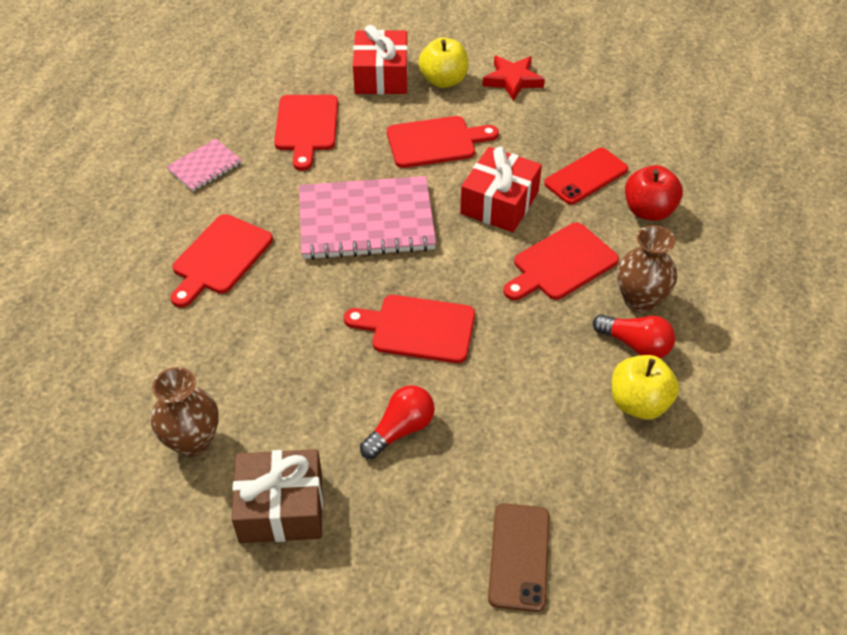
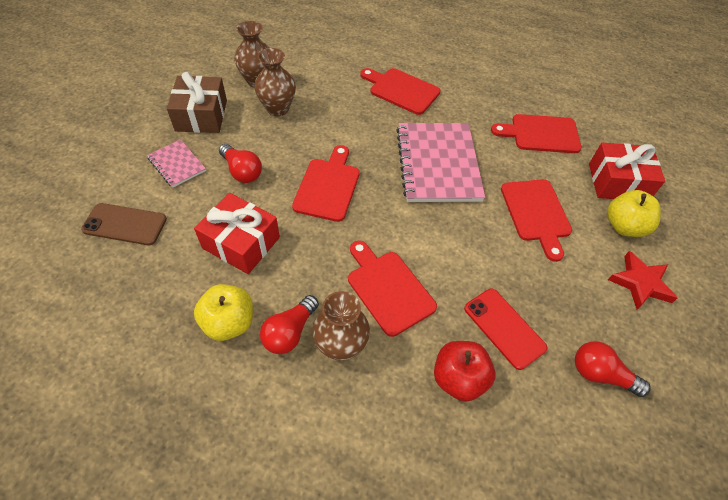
camera: 90 degrees right, 5 degrees up
(205, 167) = (489, 82): pink notebook -> pink notebook (177, 164)
(262, 404) = (278, 108): none -> brown vase
(499, 203) = (463, 252): red gift -> red gift (241, 243)
(616, 119) = (600, 374): none -> red light bulb

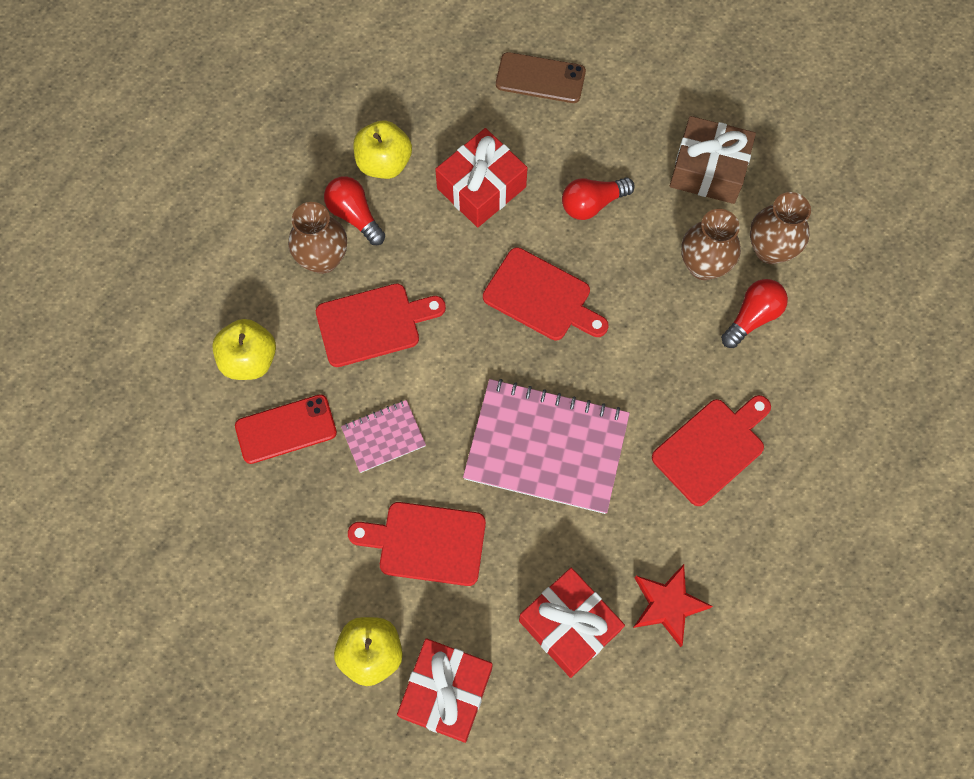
camera: 110 degrees right, 15 degrees up
(125, 224) = (540, 78): brown phone -> brown phone turned 75 degrees clockwise
(177, 164) = (622, 135): pink notebook -> pink notebook (383, 437)
(458, 378) = (249, 359): red apple -> yellow apple
(541, 134) = (569, 625): red cutting board -> red gift
(600, 374) = (200, 507): red light bulb -> red light bulb (752, 317)
(640, 283) = (285, 622): red star -> red star (668, 605)

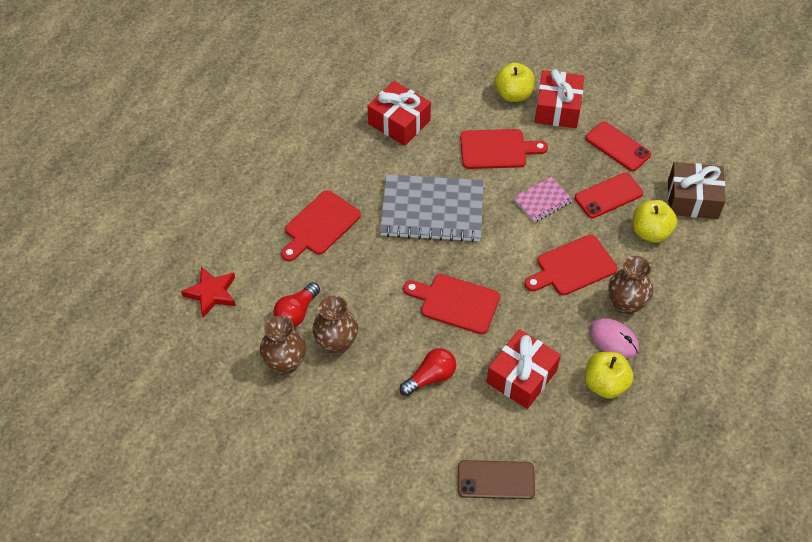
camera: 170 degrees right, 15 degrees down
(240, 516) = (617, 146): none -> red phone
(354, 215) = (613, 340): red light bulb -> pink mouse
(446, 692) = (464, 84): red gift -> red gift (557, 108)
(546, 447) = (432, 210): pink notebook -> grey notebook
(668, 605) = (340, 140): red star -> red star (211, 293)
(708, 170) = (340, 420): brown gift -> brown gift (692, 199)

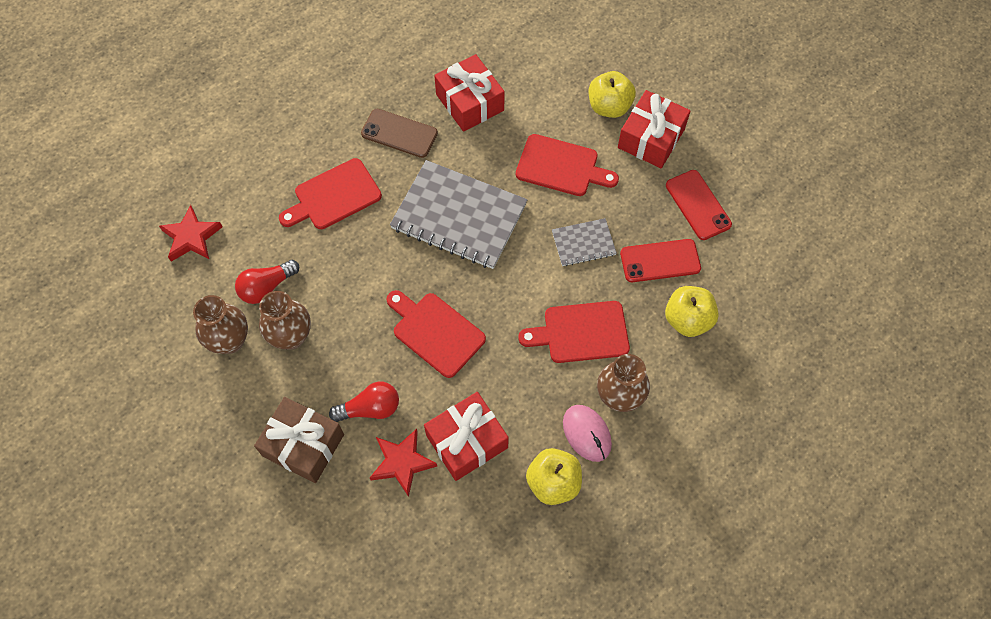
camera: 20 degrees right, 10 degrees up
(477, 410) = (402, 462): none -> red star
(496, 480) = (385, 549): brown phone -> brown phone (399, 133)
(542, 201) = (583, 243): pink notebook -> grey notebook
(692, 199) = (754, 296): brown gift -> brown gift (303, 445)

